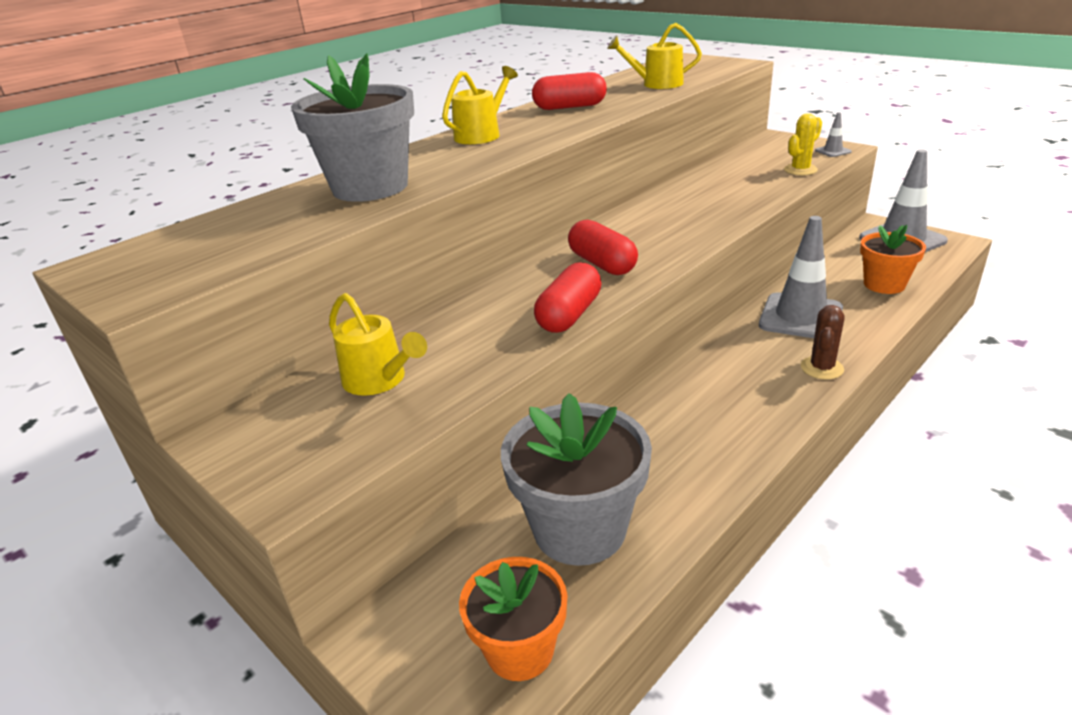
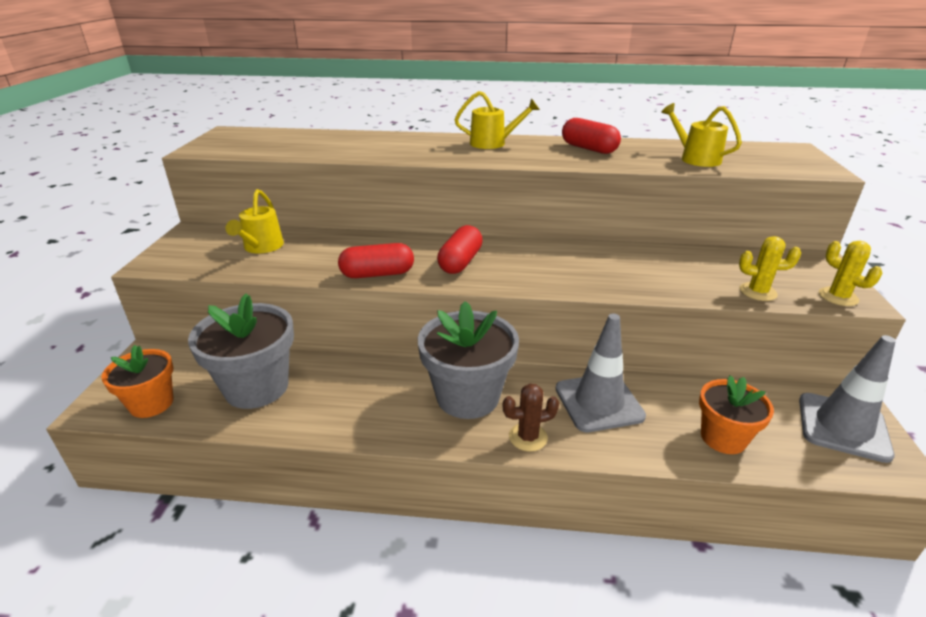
camera: 50 degrees right, 0 degrees up
(370, 187) = (370, 146): grey flower pot -> grey flower pot (467, 396)
(833, 151) = (838, 297): grey traffic cone -> yellow cactus

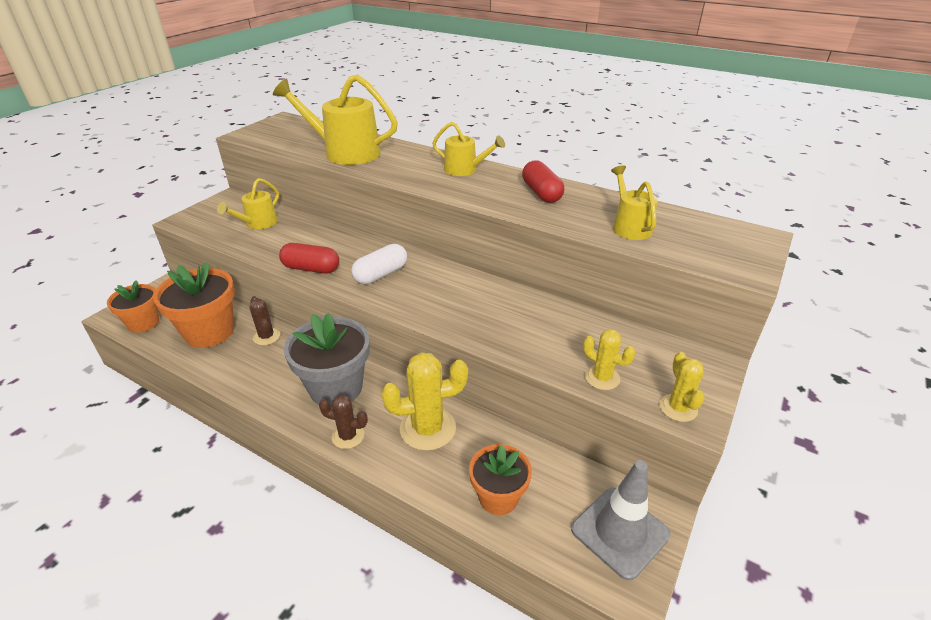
camera: 25 degrees right, 5 degrees up
(256, 387) = (209, 332): grey flower pot -> orange flower pot
(336, 371) = (266, 336): none -> brown cactus
(346, 148) = (344, 152): none -> yellow watering can
(460, 262) = (381, 274): red capsule -> white capsule
(598, 402) = (427, 428): grey traffic cone -> yellow cactus

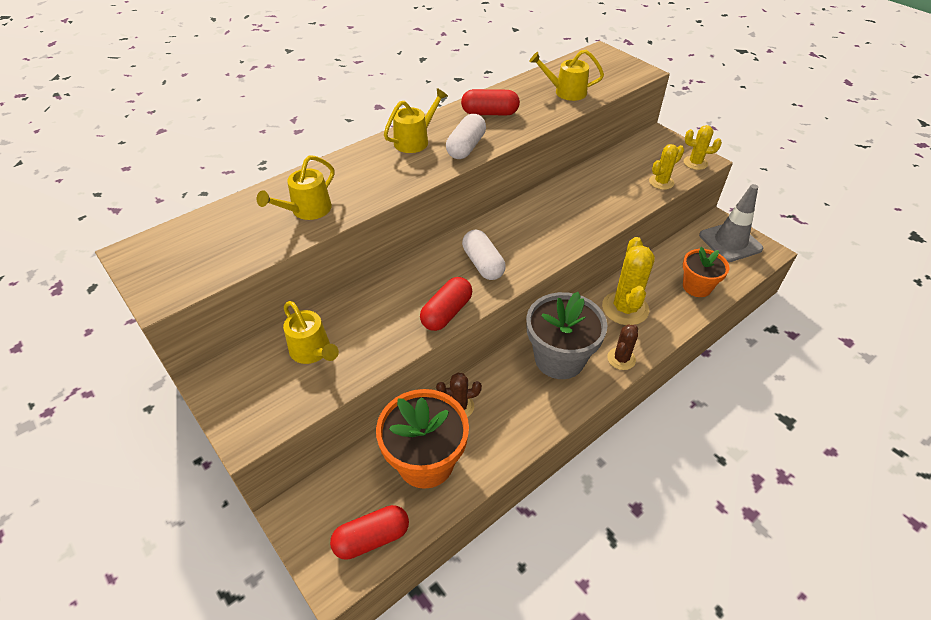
camera: 70 degrees left, 10 degrees up
(143, 323) = (372, 538): orange flower pot -> red capsule
(344, 152) = (306, 210): yellow watering can -> yellow watering can, size x0.57
(471, 192) = (466, 147): none -> white capsule

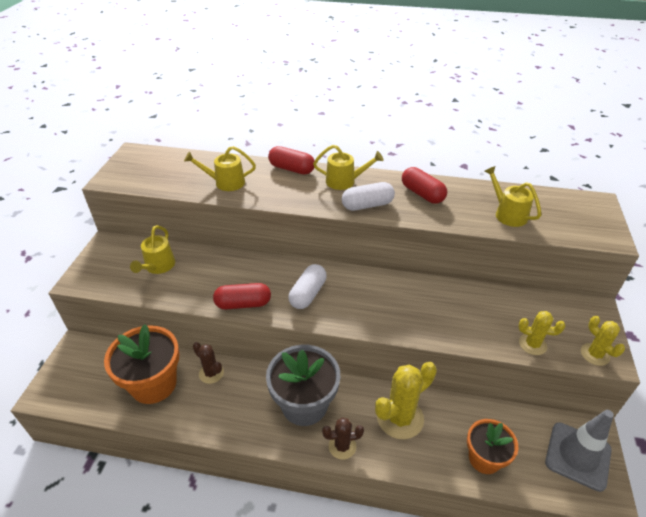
camera: 50 degrees right, 5 degrees down
(372, 538) = (80, 394): red capsule -> red capsule (291, 169)

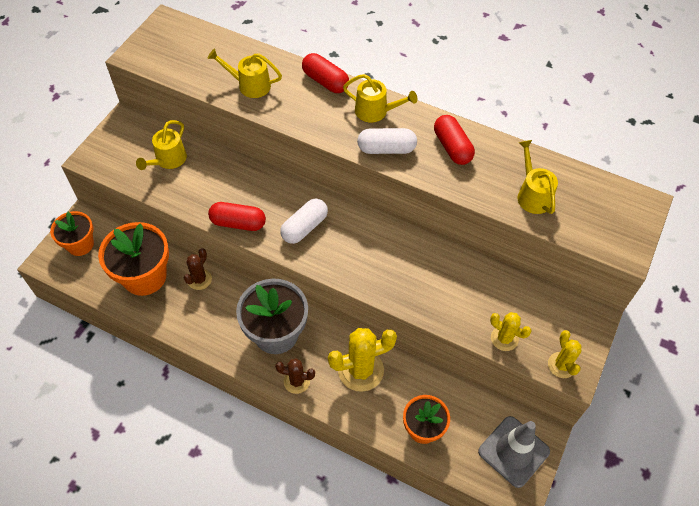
camera: 15 degrees right, 15 degrees up
(78, 370) = (80, 244): none -> orange flower pot
(211, 373) = (199, 279): brown cactus -> brown cactus turned 60 degrees clockwise

